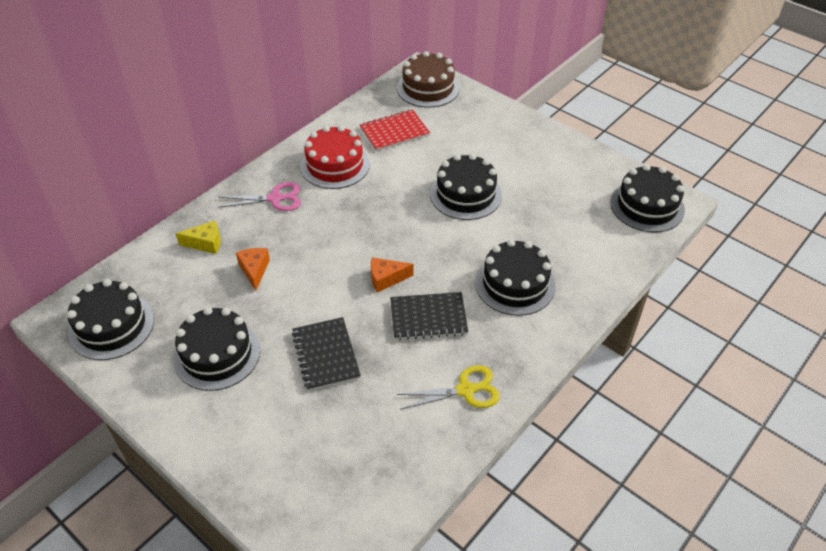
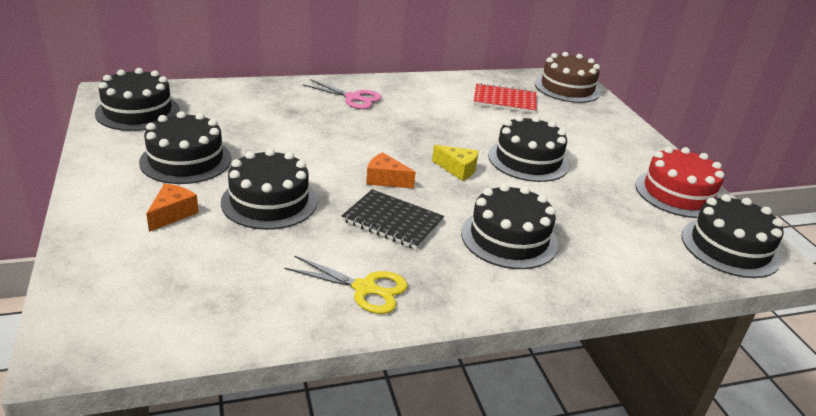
camera: 30 degrees right, 15 degrees down
(205, 243) = (266, 99): yellow cheese -> yellow cheese (458, 169)
(254, 270) = (282, 128): orange cheese -> orange cheese (172, 214)
(326, 355) = (269, 201): black notebook -> black cake
(335, 165) = (427, 99): red cake -> red cake (678, 193)

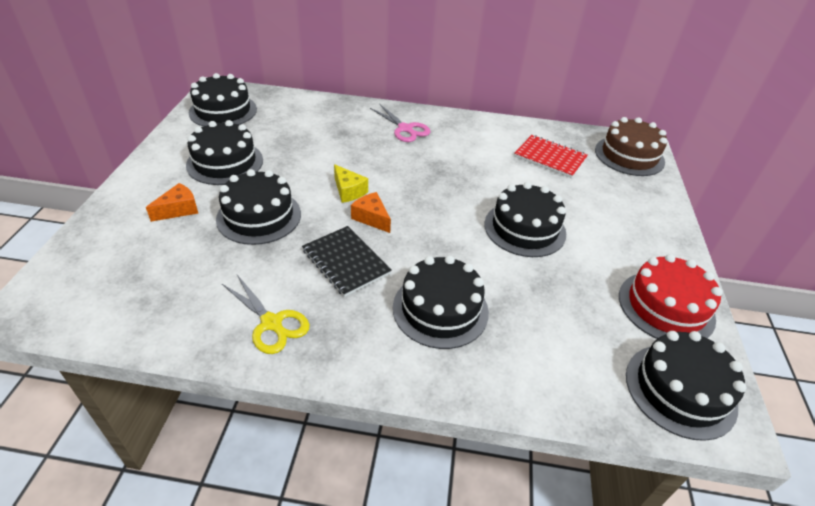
camera: 25 degrees right, 10 degrees up
(458, 169) = (446, 223): yellow cheese -> yellow cheese (348, 191)

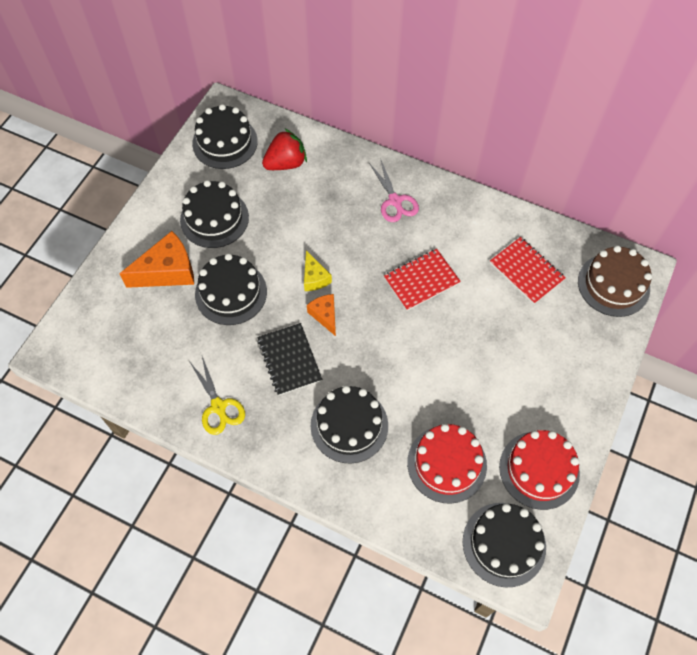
camera: 20 degrees right, 20 degrees up
(179, 210) = (168, 271): orange cheese -> orange cheese, size x1.77
(289, 117) = (286, 163): none -> red strawberry
(458, 177) = (421, 280): none -> red notebook
(524, 228) = (457, 357): black cake -> none
(568, 323) = (446, 464): none -> red cake

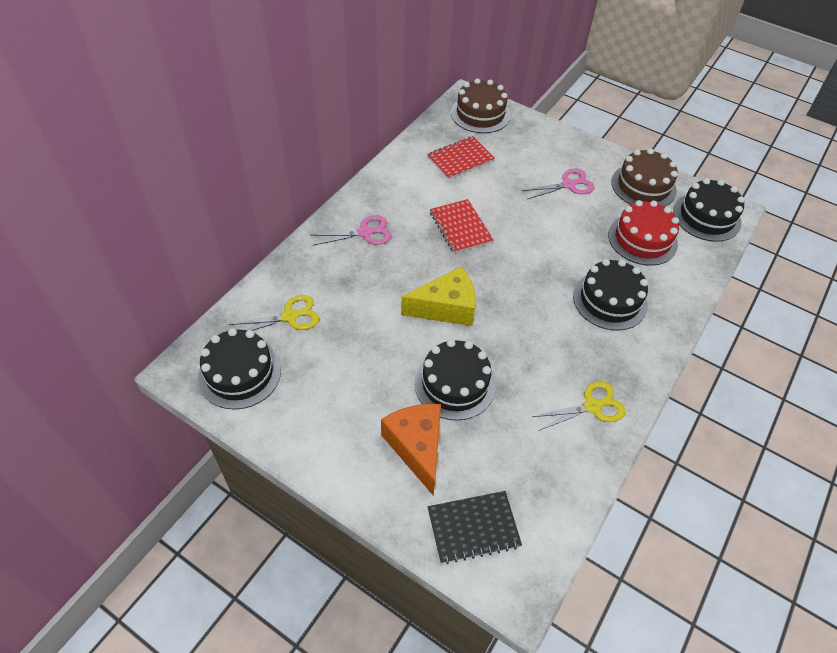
camera: 85 degrees left, 10 degrees down
(214, 218) = (351, 393): black cake -> none
(286, 163) = (290, 316): red strawberry -> yellow scissors
(289, 360) = (540, 339): black notebook -> black notebook (473, 528)
(314, 278) = (446, 308): yellow cheese -> yellow cheese, size x1.77
(325, 315) = (491, 304): orange cheese -> none
(516, 384) = (569, 185): none -> pink scissors
(539, 470) = (643, 186): red cake -> brown cake

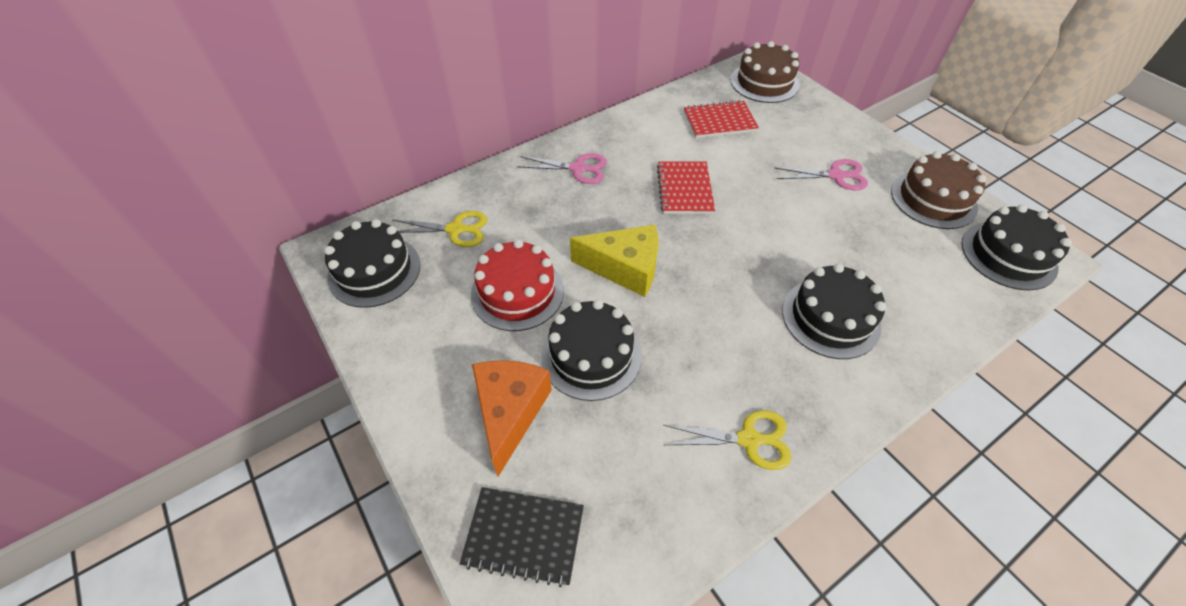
camera: 25 degrees right, 0 degrees up
(642, 239) = (906, 259): red cake -> red cake (517, 292)

